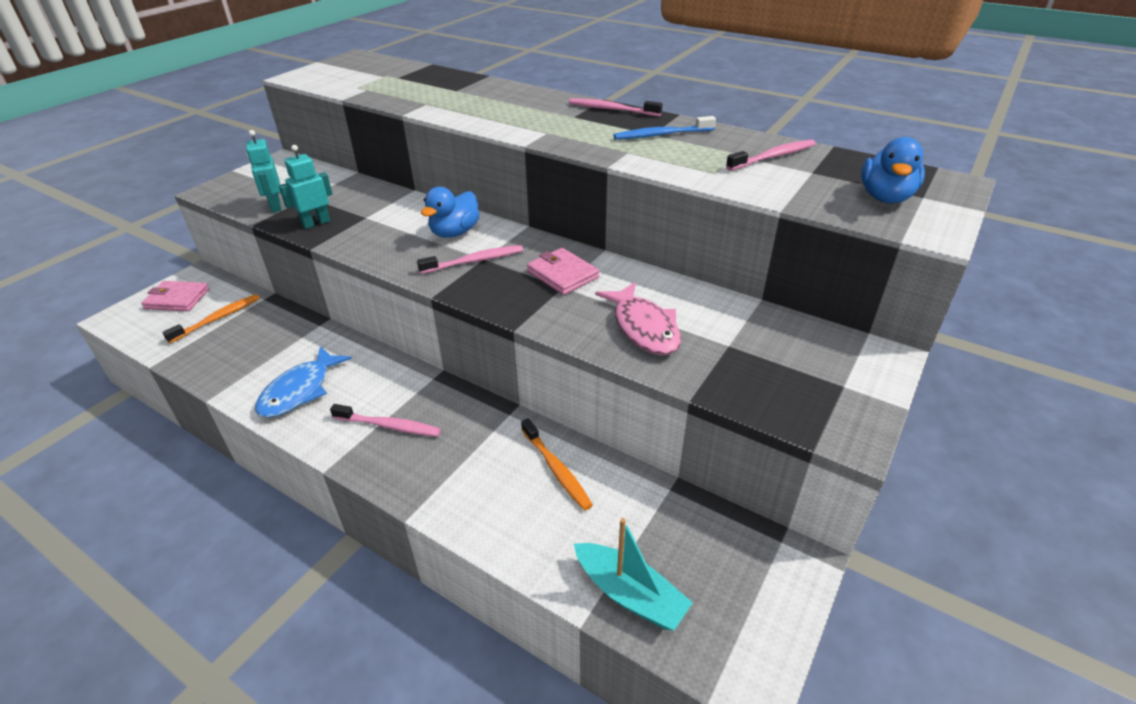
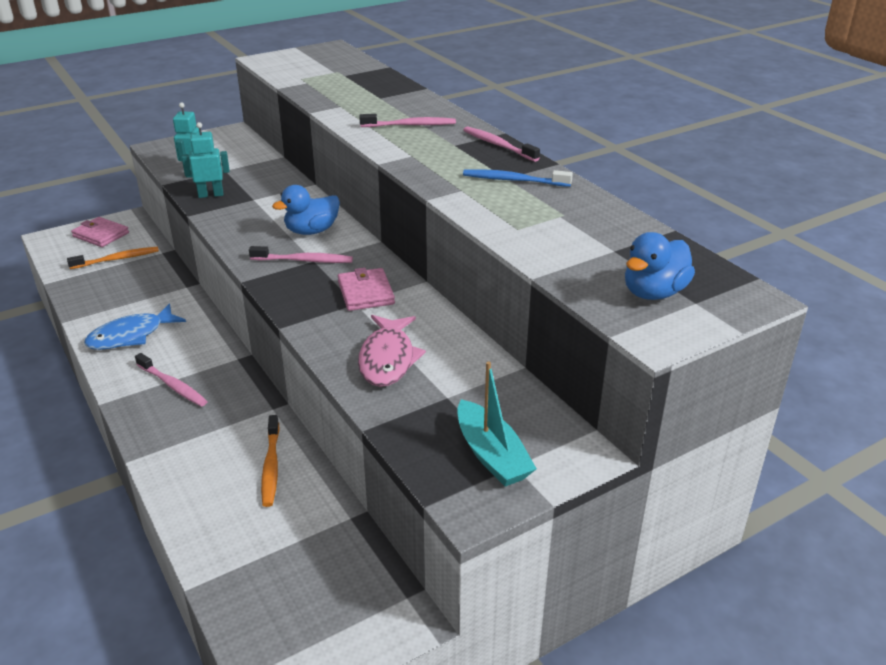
camera: 25 degrees right, 5 degrees down
(630, 594) = (242, 583): turquoise boat -> turquoise boat (491, 455)
(773, 157) = (594, 226): pink toothbrush -> pink toothbrush (410, 125)

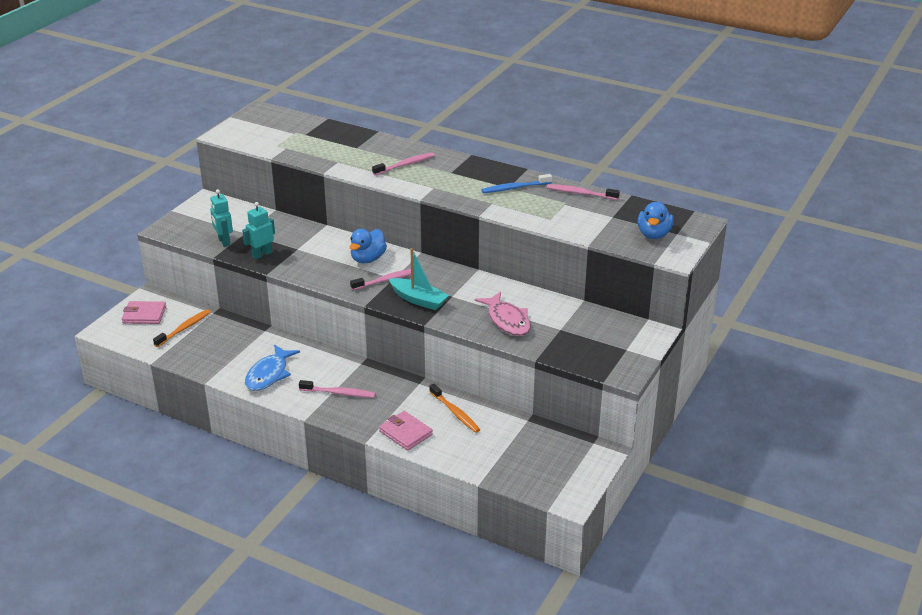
camera: 30 degrees left, 0 degrees up
(366, 293) = (451, 288): pink wallet -> pink wallet (405, 433)
(491, 455) = (611, 348): turquoise boat -> turquoise boat (419, 300)
(498, 145) = (478, 165): pink toothbrush -> pink toothbrush (580, 193)

